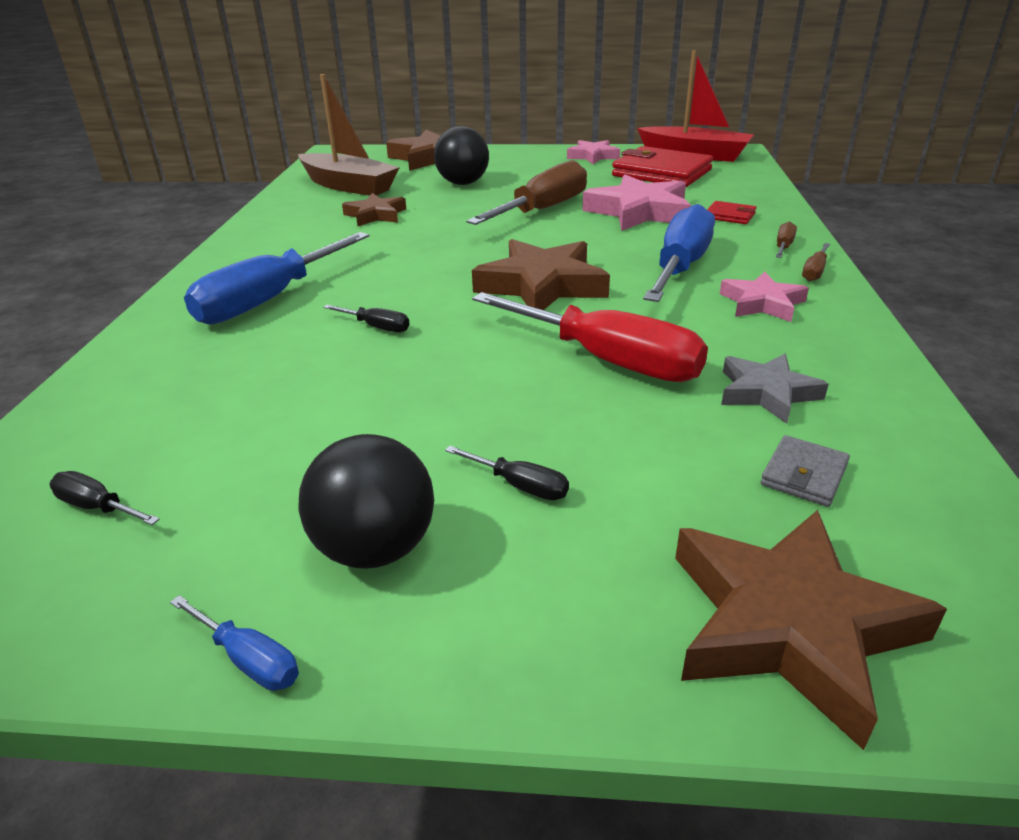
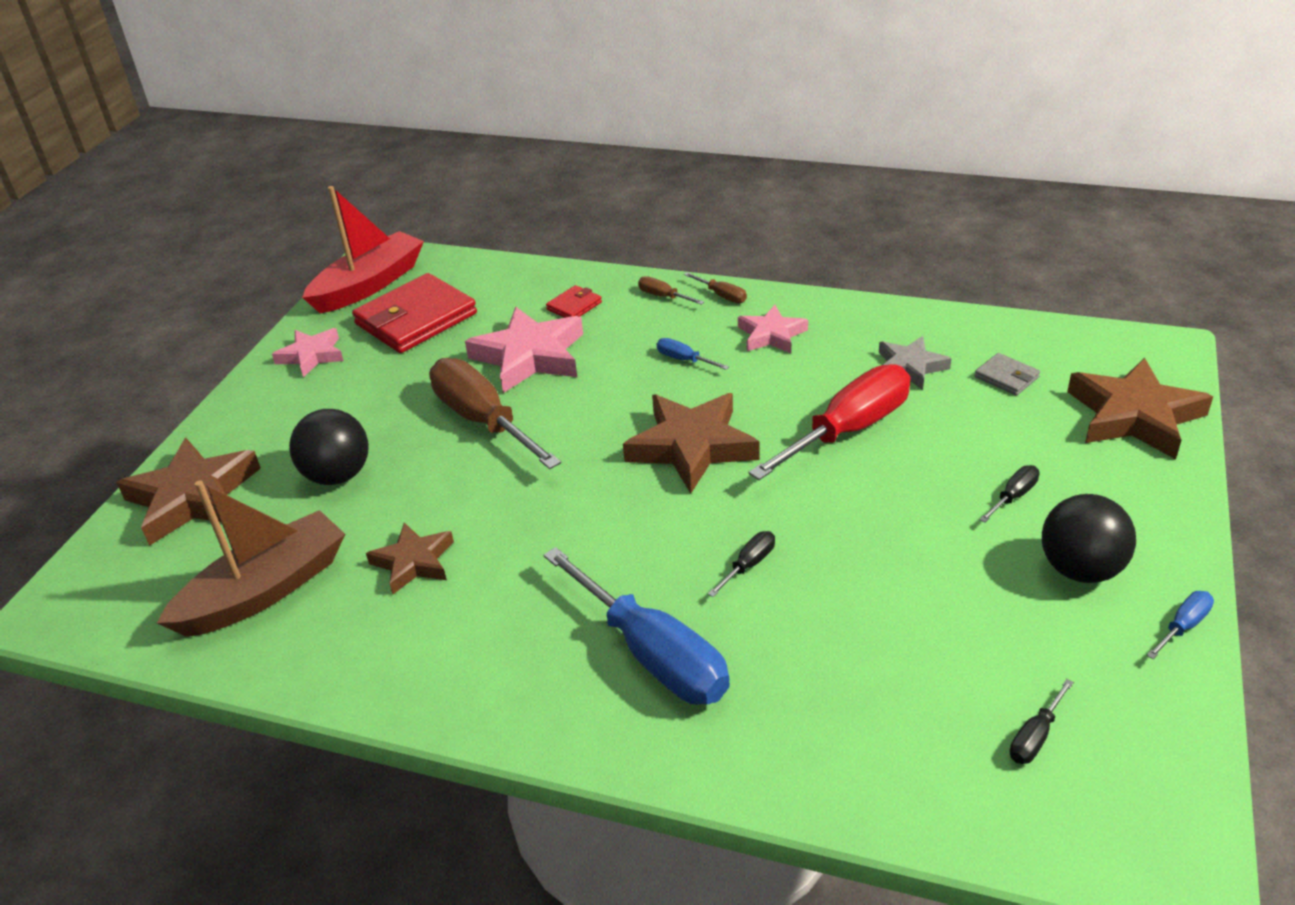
camera: 75 degrees left, 5 degrees up
(680, 267) = (684, 360): blue screwdriver -> blue screwdriver, size x0.42

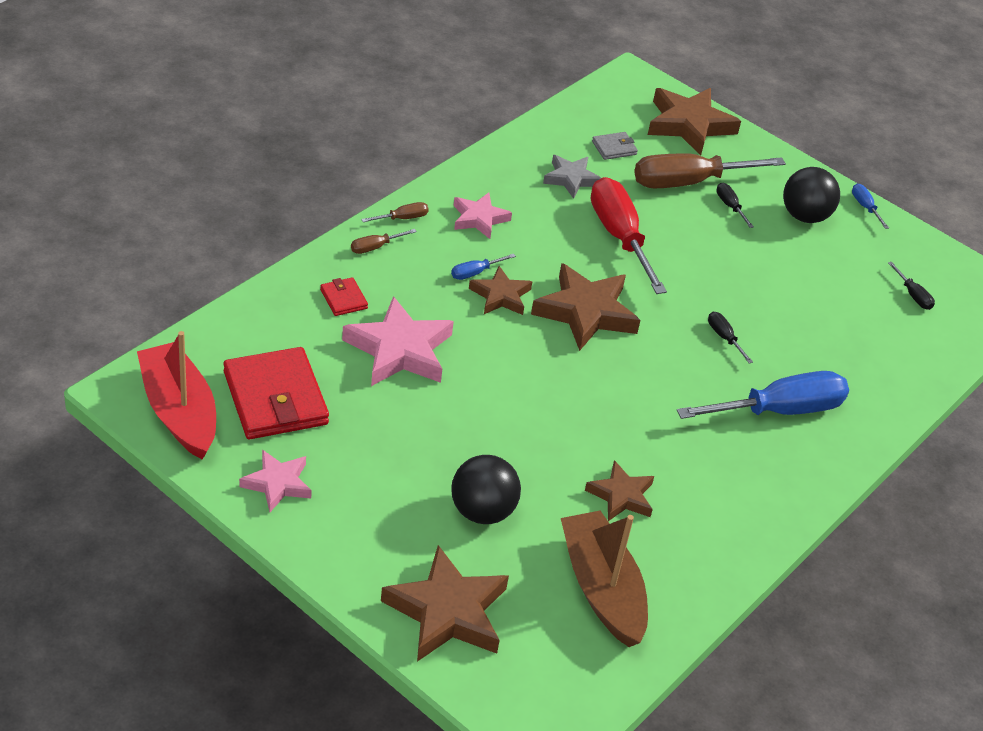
camera: 75 degrees left, 5 degrees up
(483, 421) = (471, 405): brown screwdriver -> brown screwdriver (689, 182)
(664, 385) = (500, 296): none -> brown star

